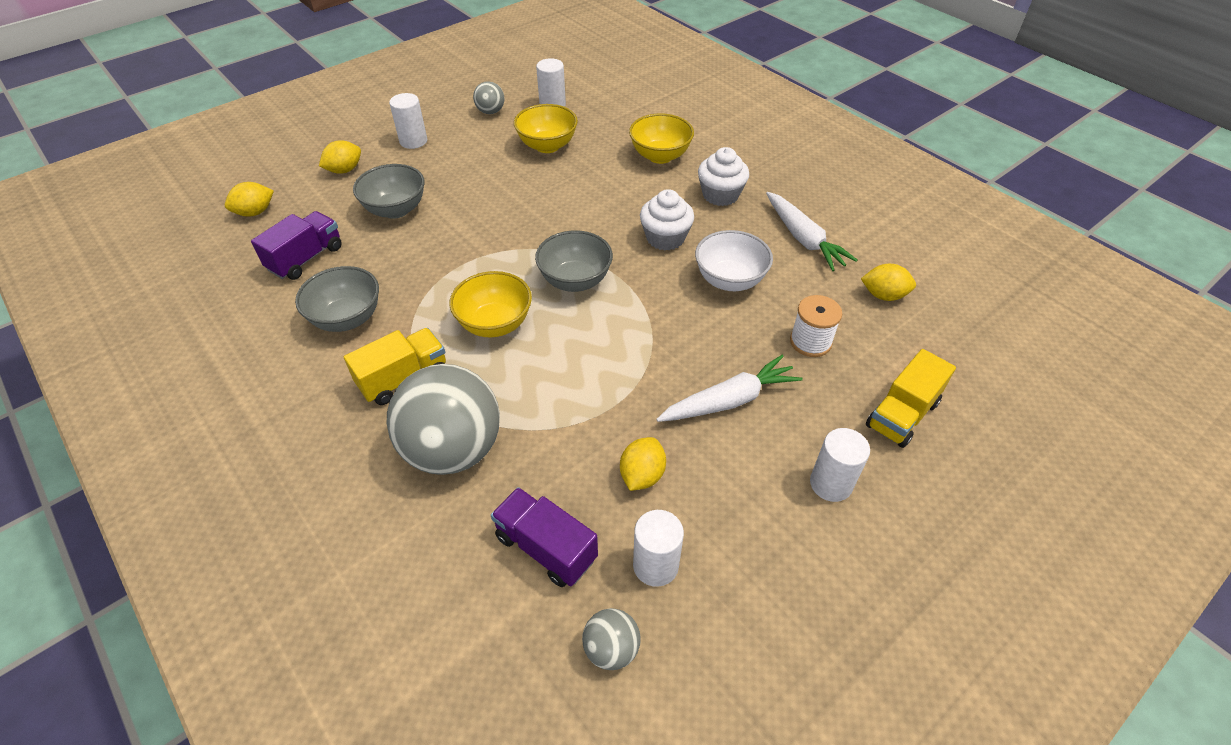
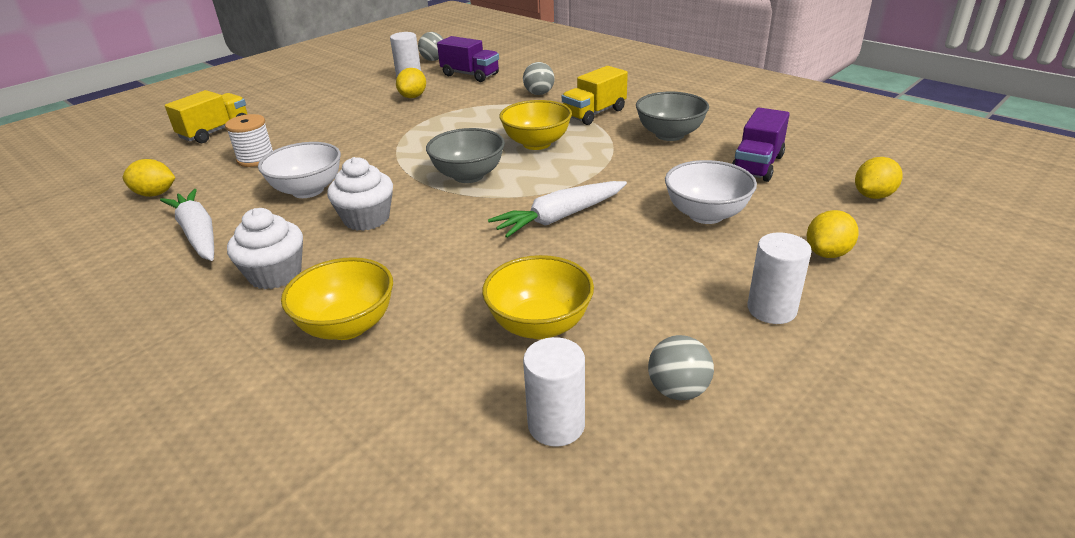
camera: 175 degrees right, 15 degrees down
(396, 210) = (706, 215): grey bowl -> white bowl
(453, 450) = (539, 93): grey ball -> grey ball, size x0.45
(729, 400) = (342, 126): white carrot -> white carrot (560, 217)
(831, 484) = (291, 104): white cylinder -> none

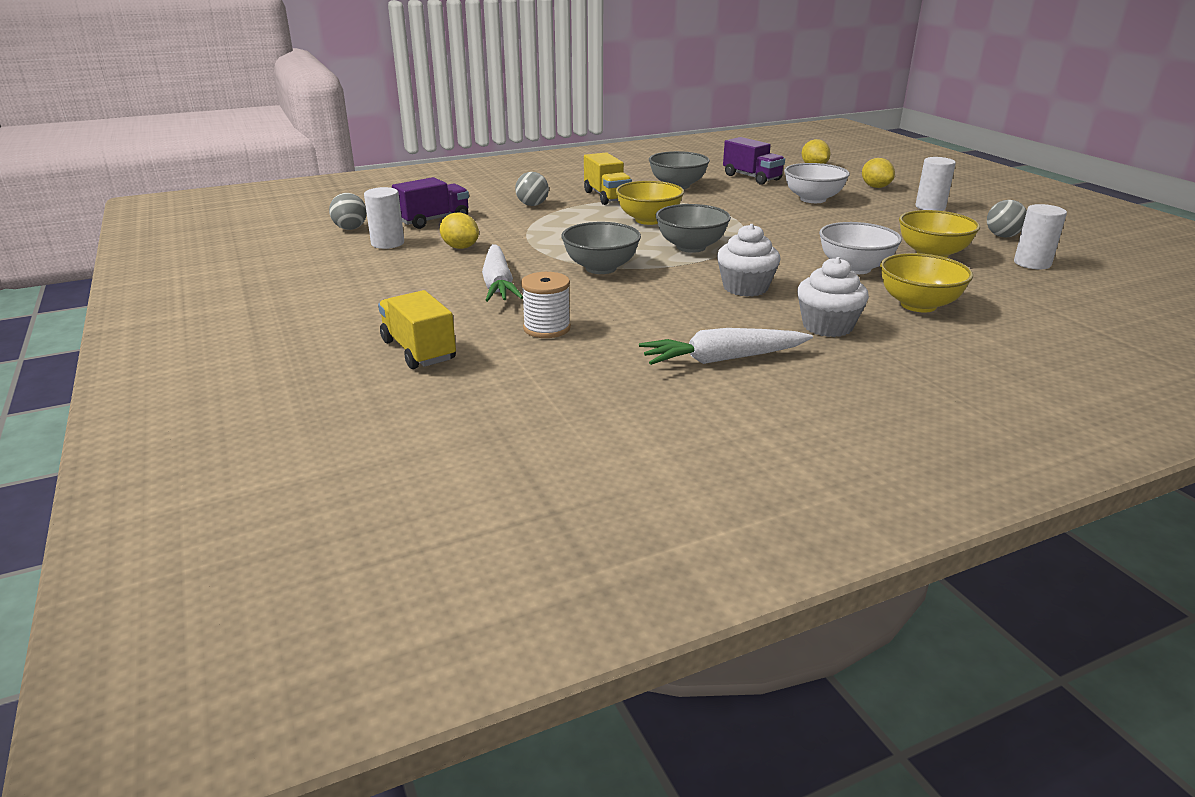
camera: 70 degrees left, 5 degrees down
(155, 194) = (593, 385): yellow lemon -> none
(308, 190) = (662, 307): white bowl -> white bowl (854, 268)
(390, 150) = (601, 268): none -> grey bowl
(560, 217) = (790, 231): white carrot -> white carrot (498, 284)

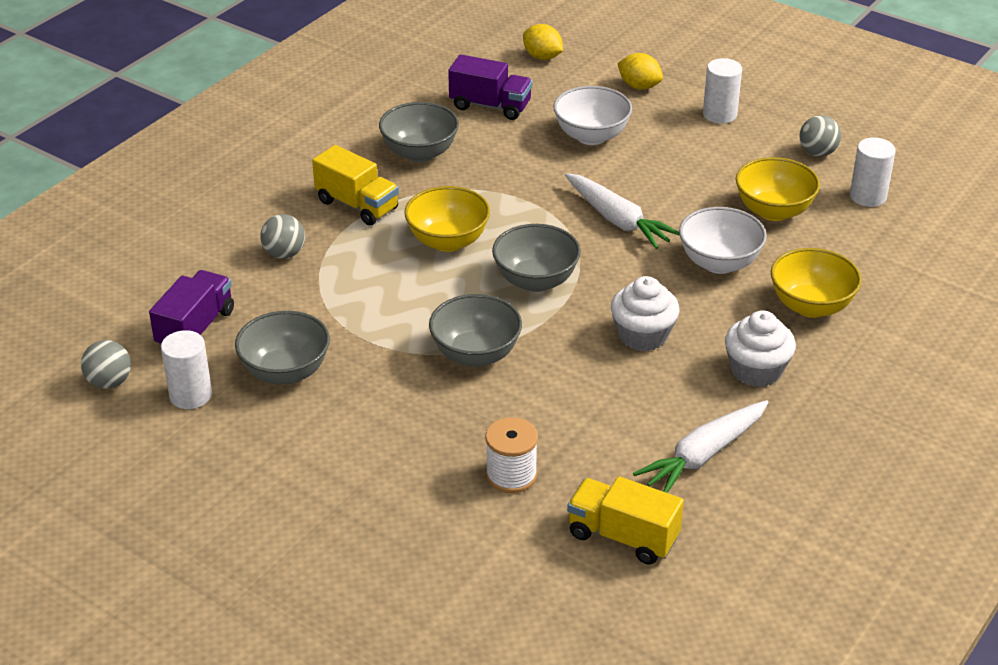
camera: 30 degrees left, 10 degrees up
(418, 350) = (421, 558): yellow truck -> yellow truck (623, 536)
(460, 247) = (285, 372): yellow lemon -> grey bowl
(498, 284) = (395, 424): white carrot -> white carrot (618, 220)

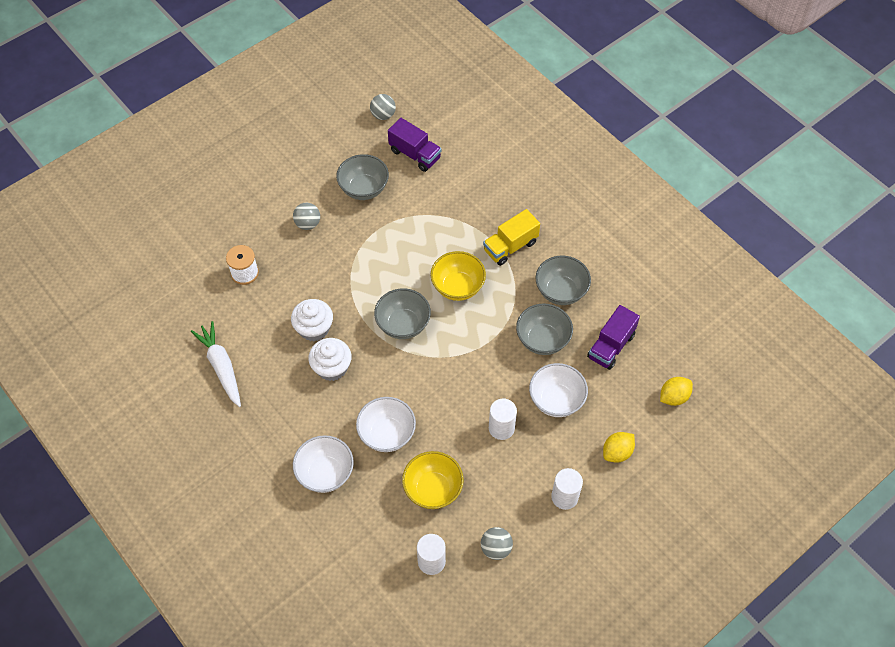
camera: 105 degrees right, 20 degrees up
(190, 395) = (360, 147): white cylinder -> white cylinder (501, 428)
(284, 254) = (471, 202): grey ball -> grey ball (308, 224)
(475, 354) = (346, 278): grey bowl -> grey bowl (542, 340)
(618, 220) = (451, 388): white carrot -> none
(623, 536) = (181, 311): yellow truck -> none
(756, 370) = (278, 419): white cupcake -> white cupcake (314, 328)
(811, 306) = (325, 473): yellow bowl -> white bowl

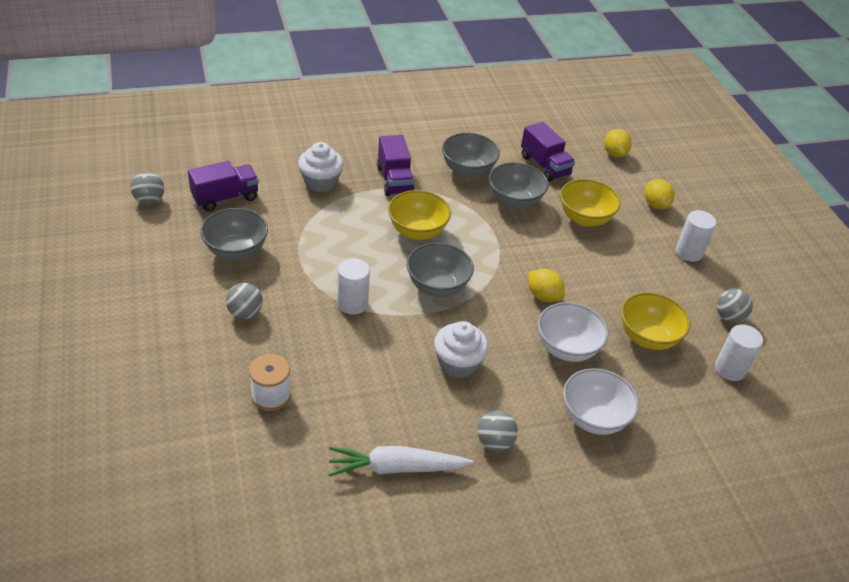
camera: 70 degrees left, 15 degrees down
(271, 416) = (494, 442): none -> grey ball
(314, 328) = (396, 359): white cupcake -> white cupcake (320, 182)
(436, 400) = (543, 296): none -> yellow lemon
(501, 428) = (598, 264): white cylinder -> white cylinder (352, 303)
(510, 246) = (394, 180): yellow truck -> purple truck
(556, 400) = (584, 218): white bowl -> yellow bowl

